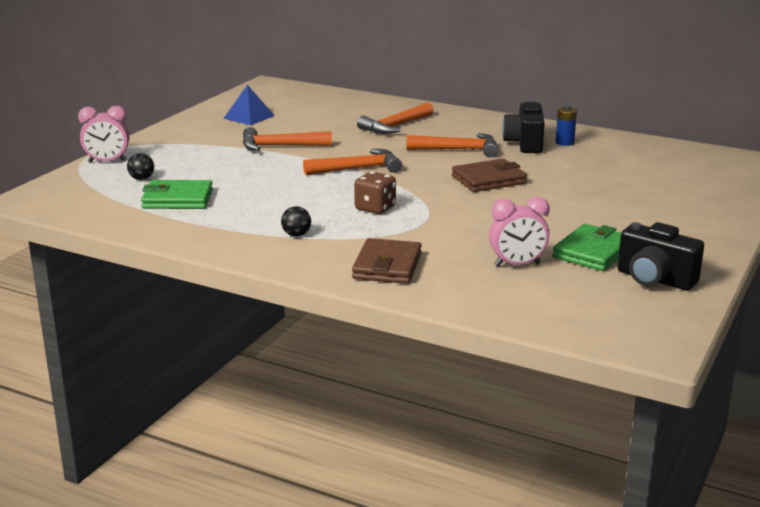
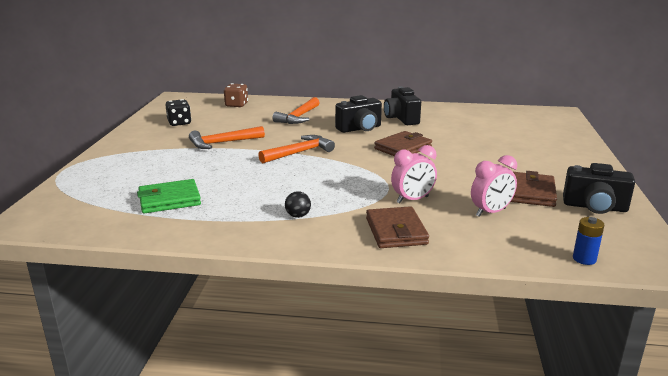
camera: 20 degrees left, 0 degrees up
(107, 162) = (81, 175): pink clock -> pink clock (412, 200)
(141, 178) = (123, 186): black ball -> none
(249, 117) = (179, 123): blue pyramid -> black dice
(375, 208) = (341, 183): brown dice -> brown dice (236, 105)
(458, 150) = (360, 129): orange hammer -> black camera
(564, 142) = (426, 115): blue battery -> blue battery (584, 259)
(592, 252) = (531, 193): green wallet -> brown wallet

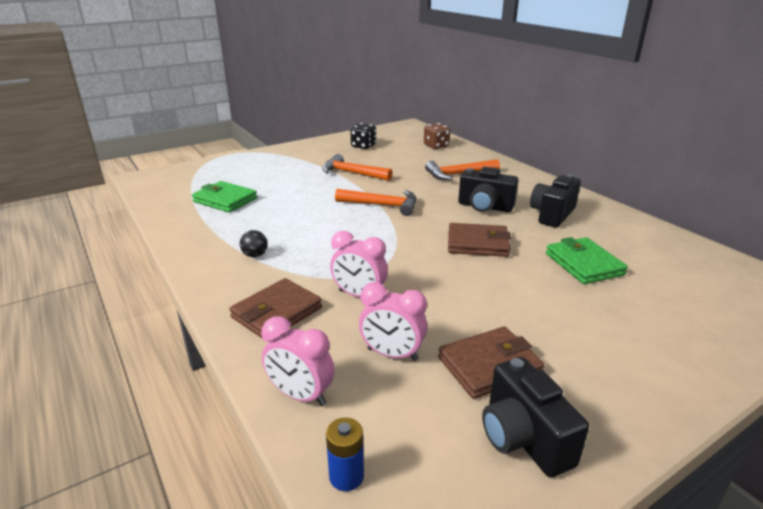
camera: 50 degrees right, 5 degrees up
(467, 135) = (583, 264): none -> green wallet
(500, 250) = (301, 395): none -> pink clock

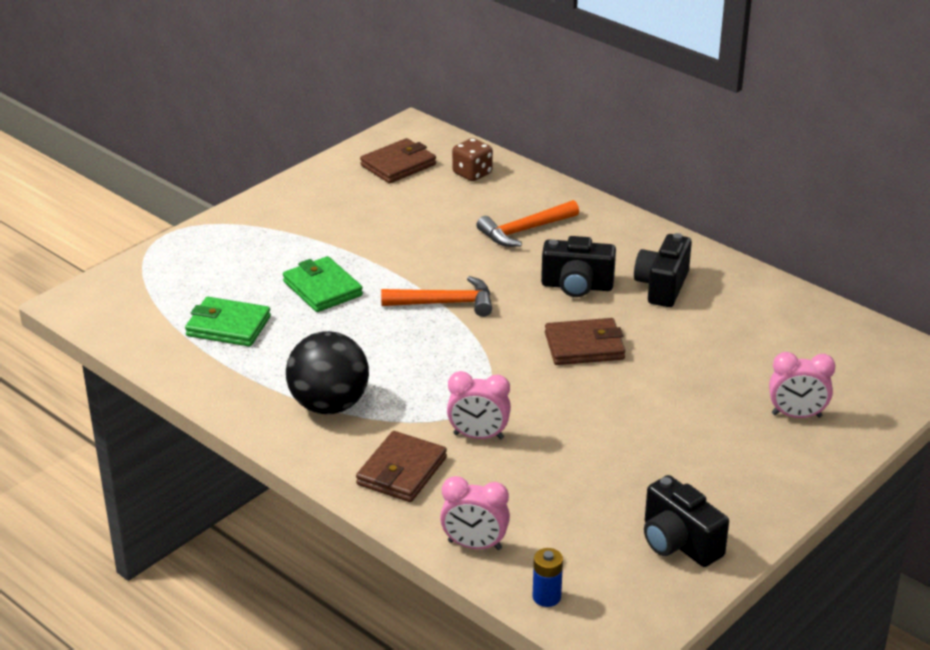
camera: 15 degrees left, 5 degrees up
(255, 255) = (329, 405): black ball -> black ball, size x2.49
(352, 173) = (375, 249): orange hammer -> none
(363, 146) = (363, 189): black dice -> none
(392, 354) = (541, 493): pink clock -> pink clock (796, 415)
(489, 366) = (635, 488): brown wallet -> brown wallet (398, 165)
(583, 264) = (708, 356): green wallet -> green wallet (322, 289)

